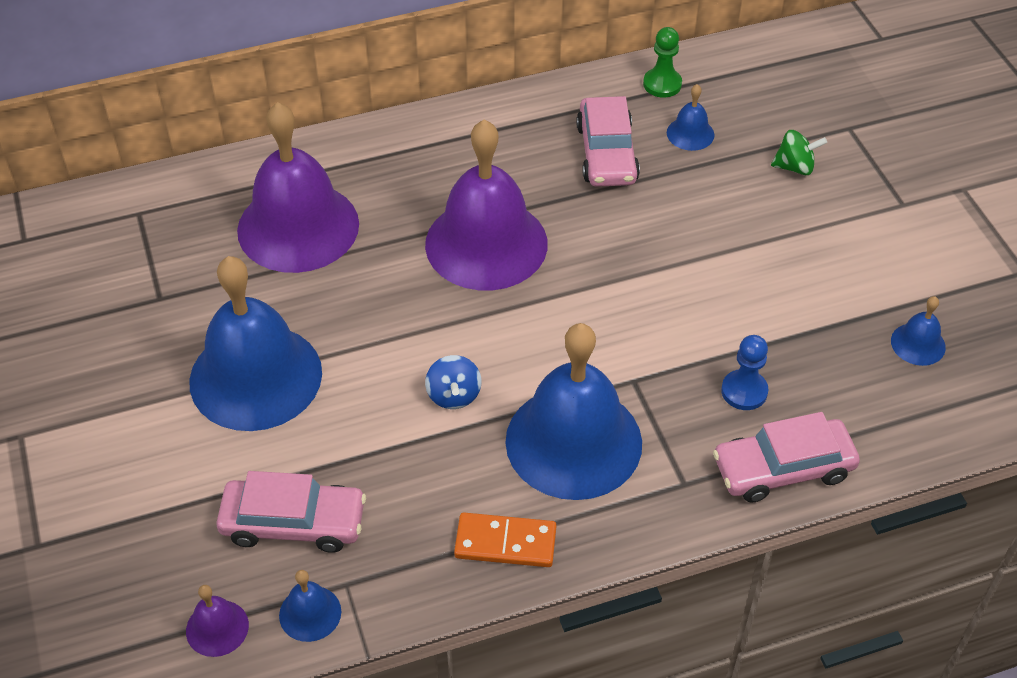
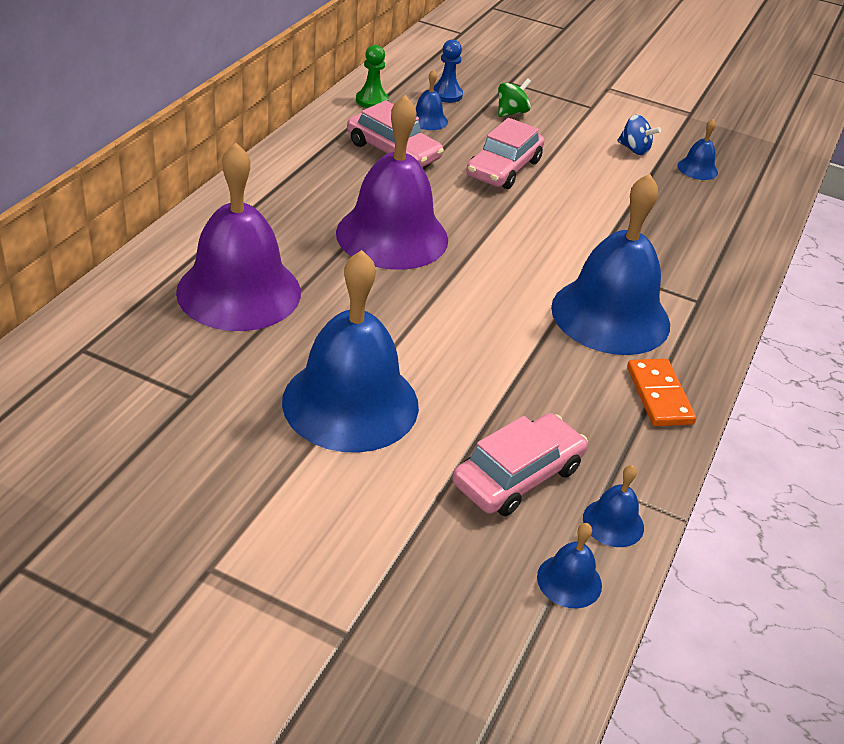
camera: 50 degrees left, 10 degrees down
(217, 628) = (569, 581): purple bell -> blue bell
(454, 395) = (503, 333): blue spinning top -> blue spinning top (634, 150)
(505, 543) = (659, 395): orange domino -> orange domino turned 60 degrees counterclockwise
(744, 391) = (655, 236): blue pawn -> blue pawn (446, 95)
(783, 468) = (731, 263): pink car -> pink car (503, 168)

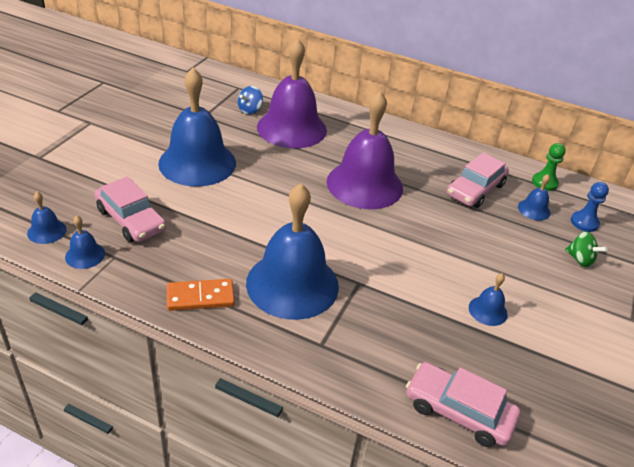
camera: 90 degrees right, 0 degrees up
(503, 168) = (480, 246): pink car -> pink car (458, 411)
(634, 150) = (564, 341): blue spinning top -> blue spinning top (250, 110)
(697, 169) = (554, 390): blue bell -> blue bell (488, 310)

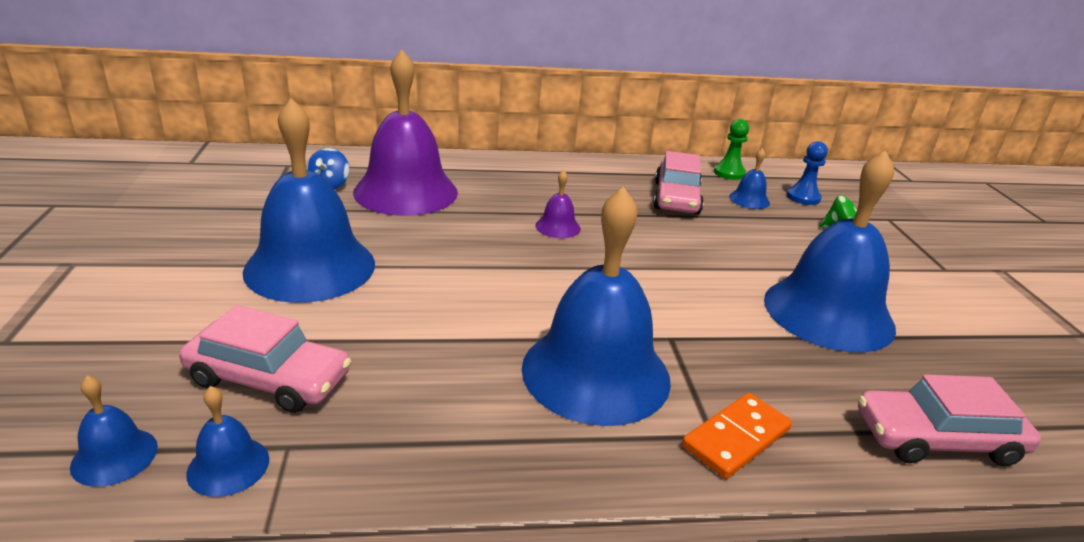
camera: 30 degrees left, 10 degrees down
(200, 297) = (488, 446): orange domino -> orange domino (736, 438)
(364, 184) = (558, 227): purple bell -> purple bell, size x0.42
(488, 310) = (828, 313): blue bell -> blue bell, size x2.40

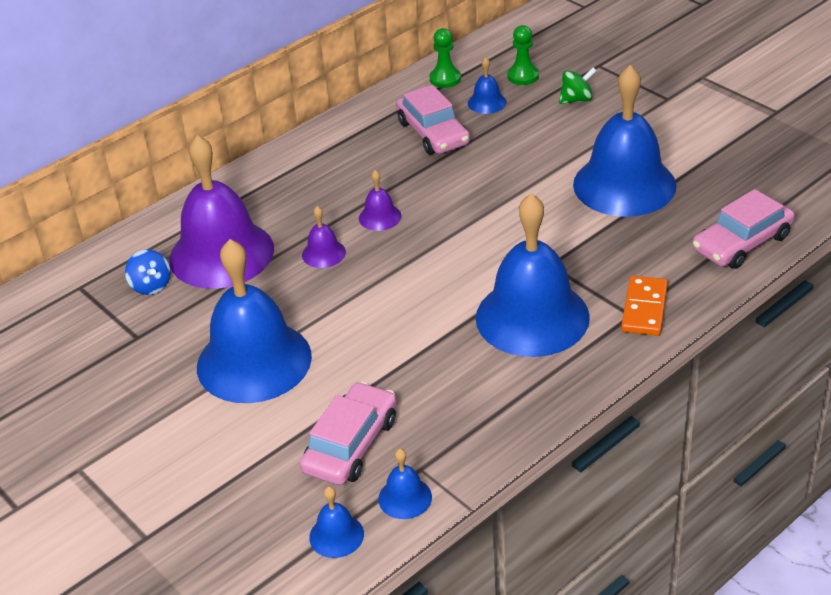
camera: 30 degrees left, 10 degrees up
(269, 378) = (351, 444): pink car -> pink car turned 45 degrees counterclockwise
(478, 227) = (323, 253): none -> purple bell
(803, 197) = (523, 76): blue pawn -> green pawn

